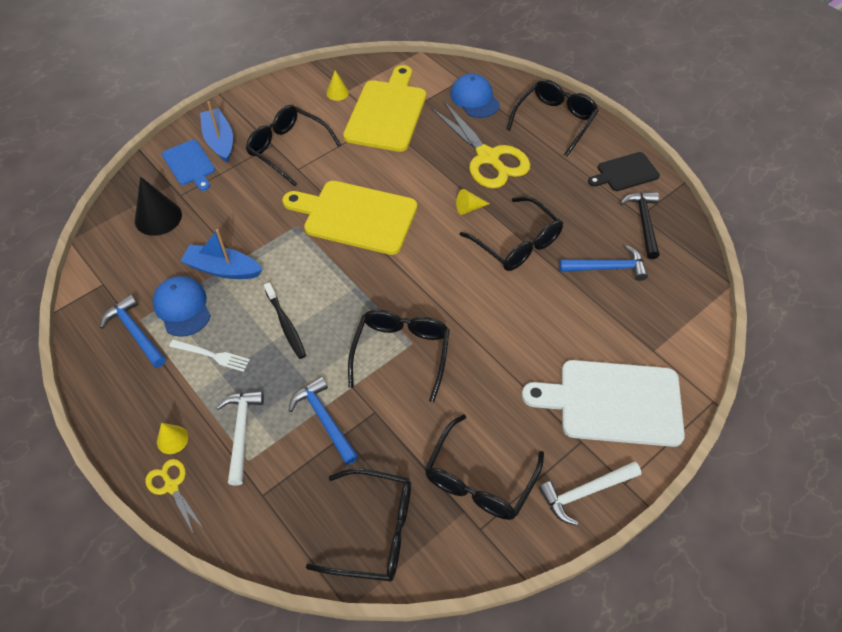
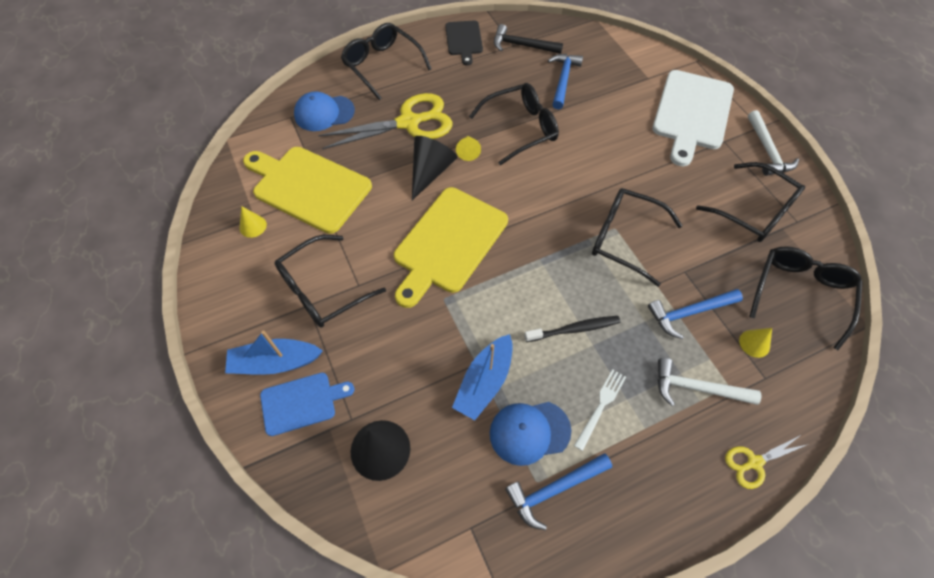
camera: 75 degrees left, 5 degrees up
(172, 439) = (700, 457): yellow cone -> yellow cone (754, 343)
(433, 186) = (430, 172): none -> black cone

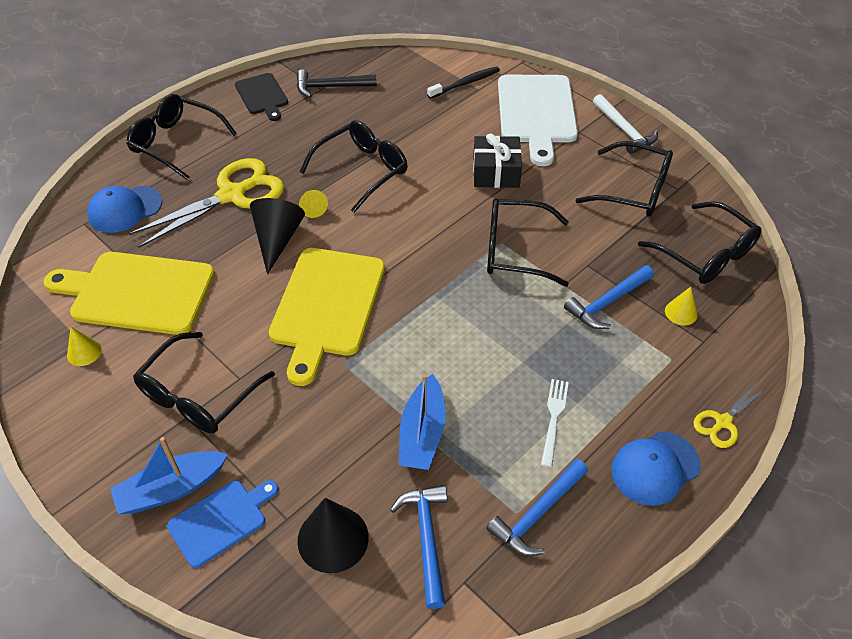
camera: 20 degrees left, 10 degrees down
(529, 432) = (489, 467): blue cap -> blue cap (655, 468)
(563, 80) = (389, 111): blue hammer -> blue hammer (426, 539)
(574, 329) = (497, 353): black toothbrush -> black toothbrush (465, 83)
(634, 160) = (496, 172): none -> black gift
(697, 388) = (642, 371): white hammer -> none
(800, 293) = (706, 254): black glasses -> black glasses turned 135 degrees clockwise

